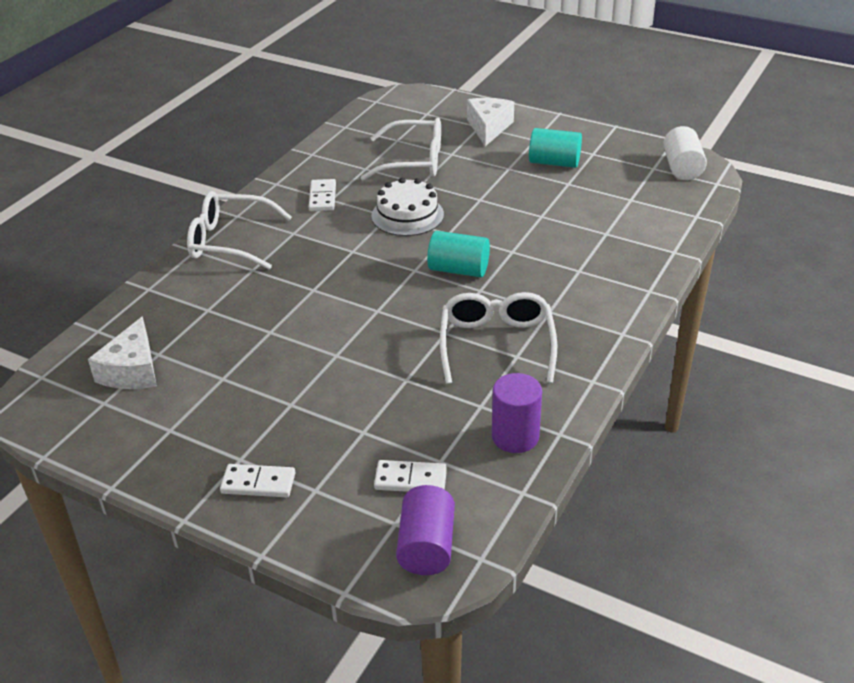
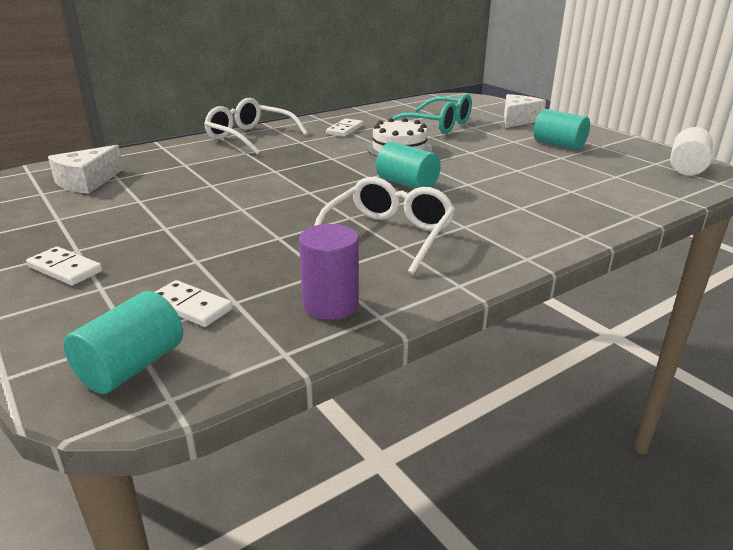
camera: 25 degrees right, 10 degrees down
(412, 161) = (436, 125): white glasses -> turquoise glasses
(426, 546) = (132, 366): purple cylinder -> turquoise cylinder

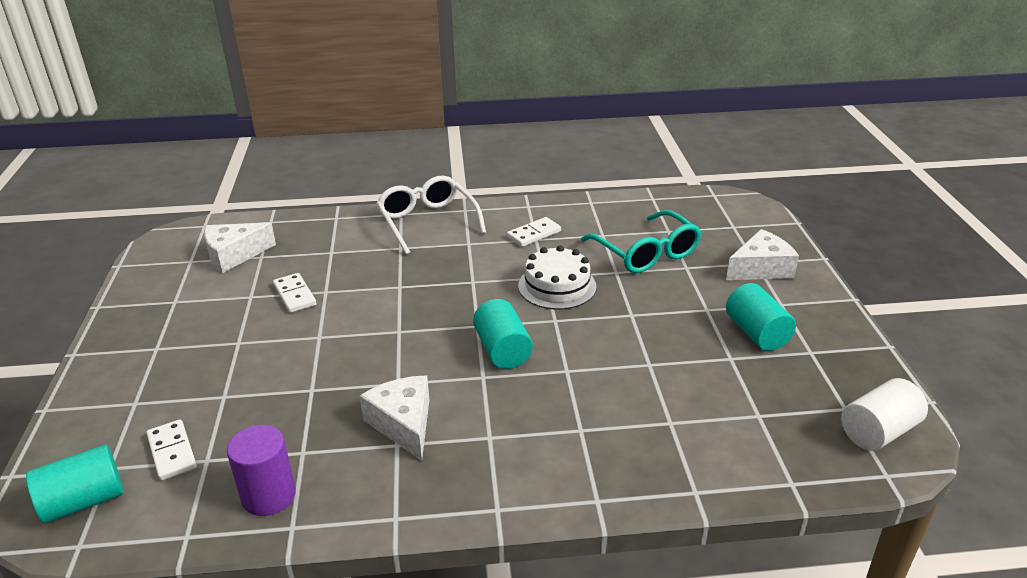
camera: 30 degrees right, 5 degrees up
(65, 269) = (130, 370): white domino -> white domino (294, 295)
(388, 236) = (403, 424): white glasses -> white cheese

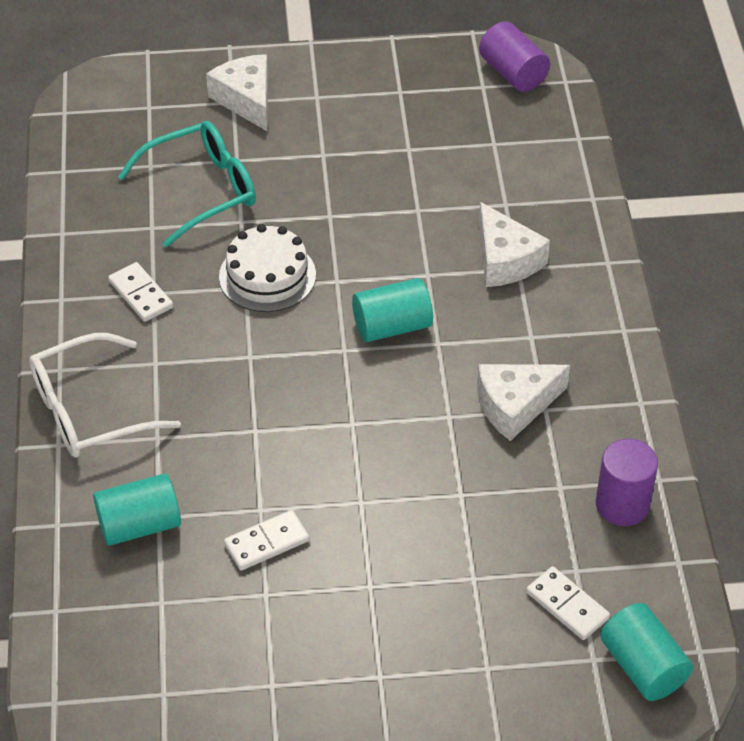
camera: 90 degrees left, 15 degrees up
(172, 452) = (567, 605): white domino -> white domino turned 75 degrees clockwise
(234, 255) = (153, 638): white cheese -> white cheese (505, 260)
(756, 333) = (368, 123): turquoise cylinder -> turquoise cylinder (139, 525)
(878, 431) = (513, 73): white cylinder -> purple cylinder

